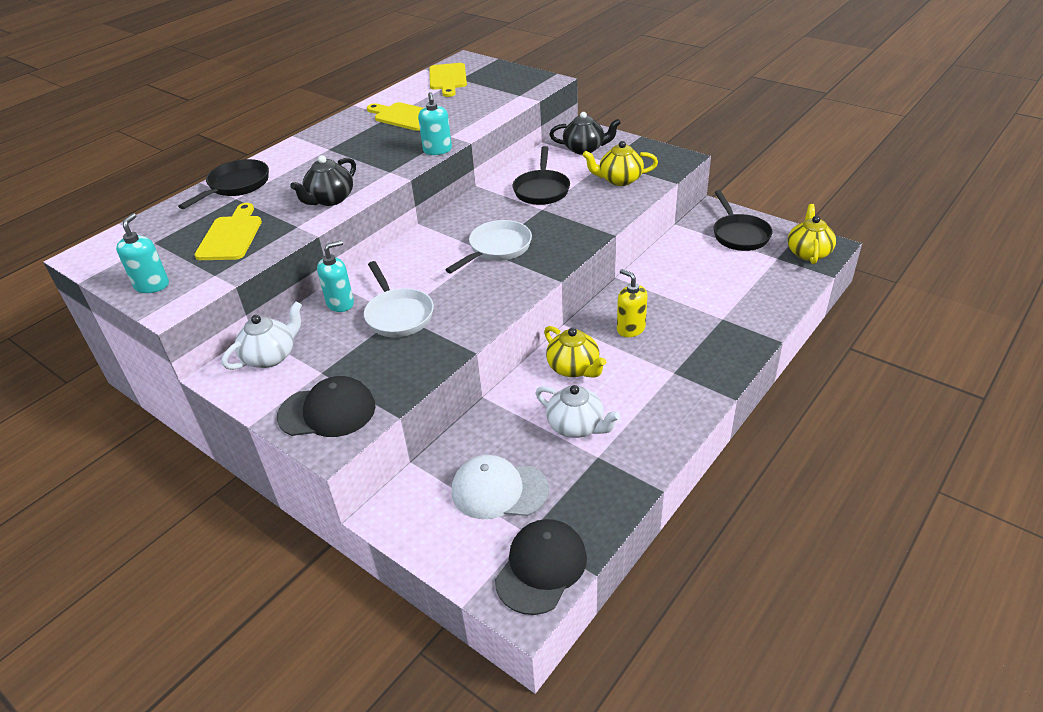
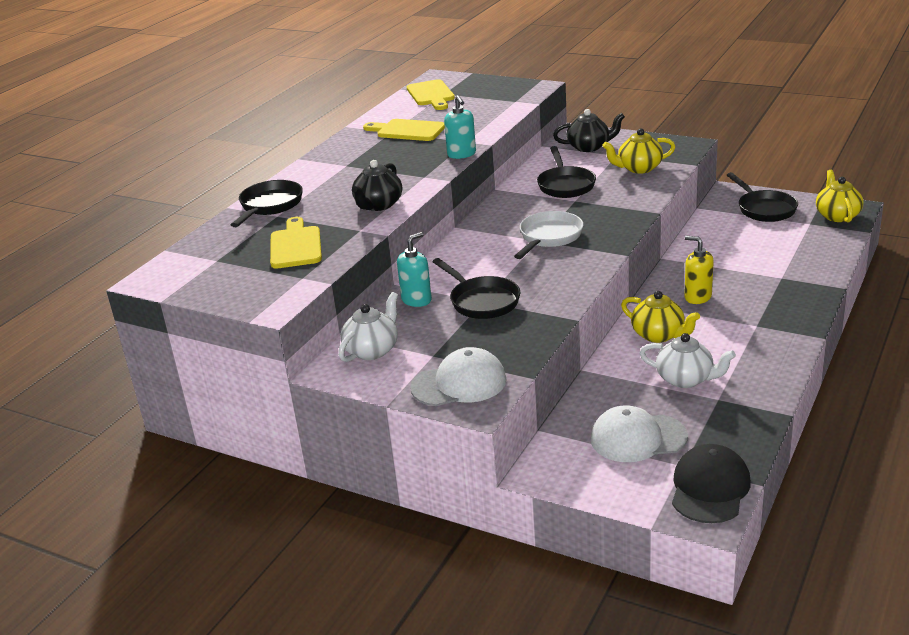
camera: 10 degrees left, 10 degrees down
(152, 285) = (242, 293): turquoise soap dispenser -> none
(327, 411) = (459, 383): black cap -> white cap
(398, 315) = (481, 301): white pan -> black pan

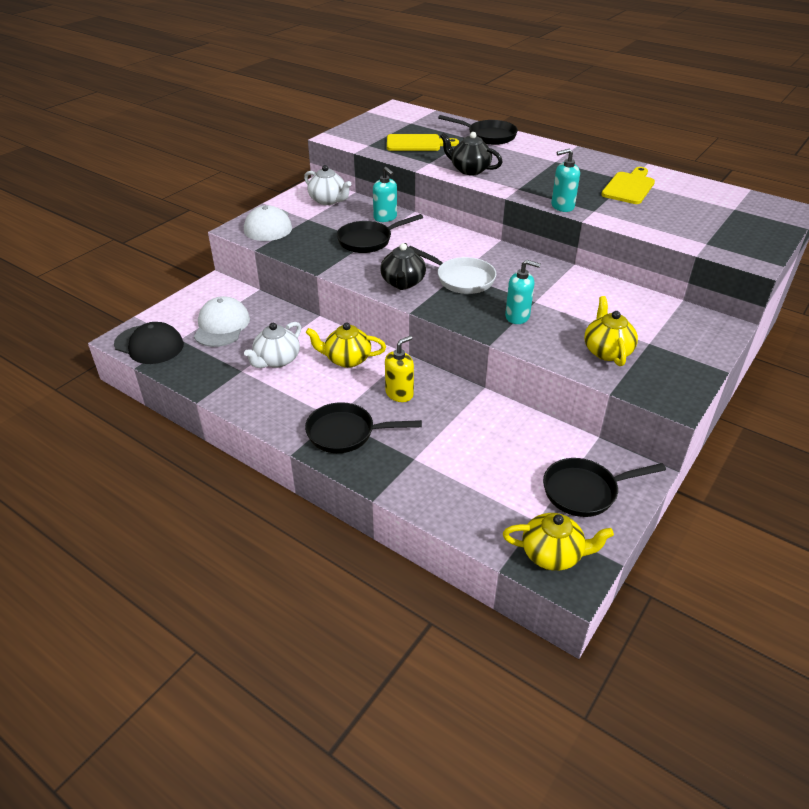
camera: 95 degrees right, 10 degrees up
(431, 95) = (731, 202): yellow cutting board -> none
(565, 185) = (573, 301): black pan -> black pan (346, 433)
(589, 147) = (675, 328): black teapot -> black teapot (403, 283)
(606, 205) = (517, 316): none -> turquoise soap dispenser
(659, 335) = (347, 359): yellow teapot -> yellow teapot turned 45 degrees clockwise

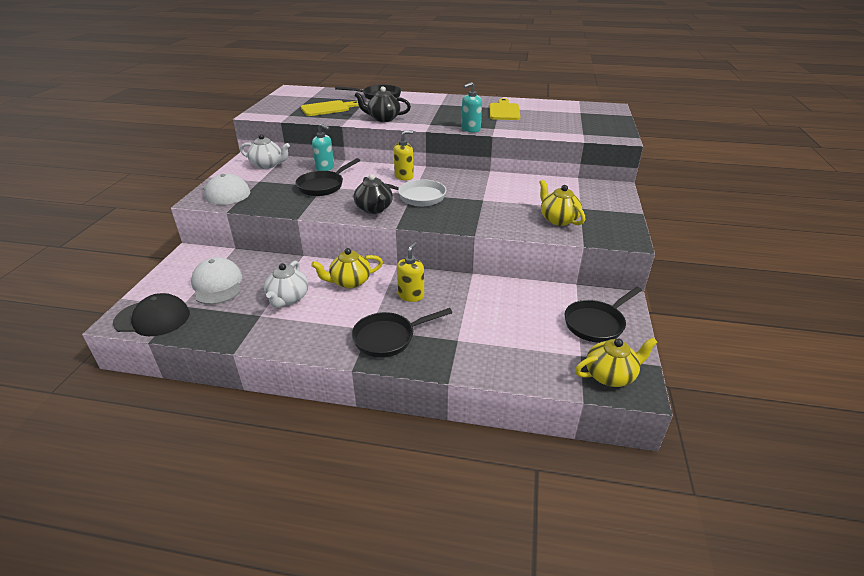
camera: 25 degrees left, 5 degrees down
(465, 248) = (404, 176): none -> yellow soap dispenser
(517, 316) = (479, 212): turquoise soap dispenser -> none

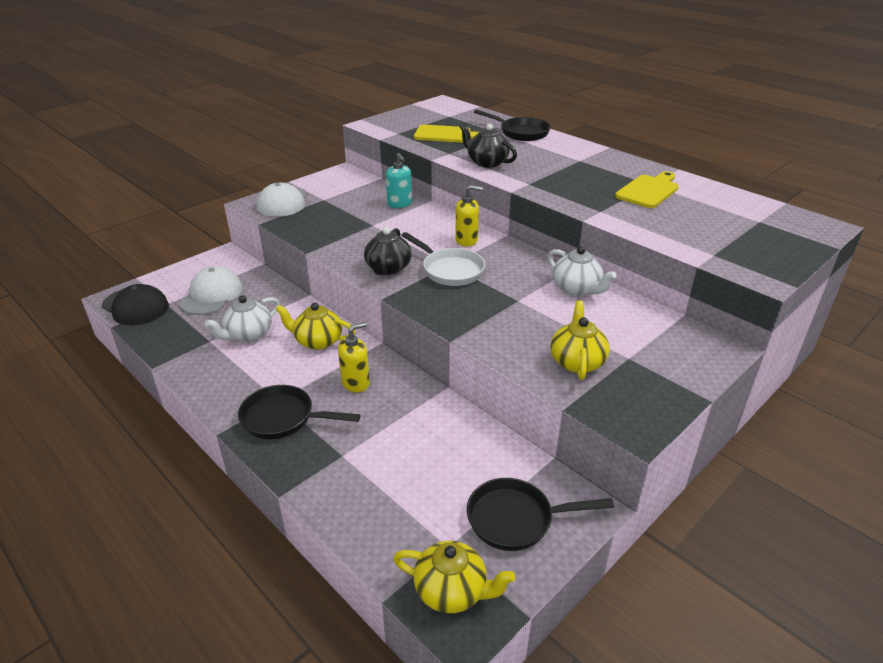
camera: 35 degrees right, 0 degrees up
(267, 165) = (351, 184): white teapot -> white teapot (577, 289)
(323, 186) = (373, 224): black pan -> none
(470, 129) = (567, 204): turquoise soap dispenser -> none

